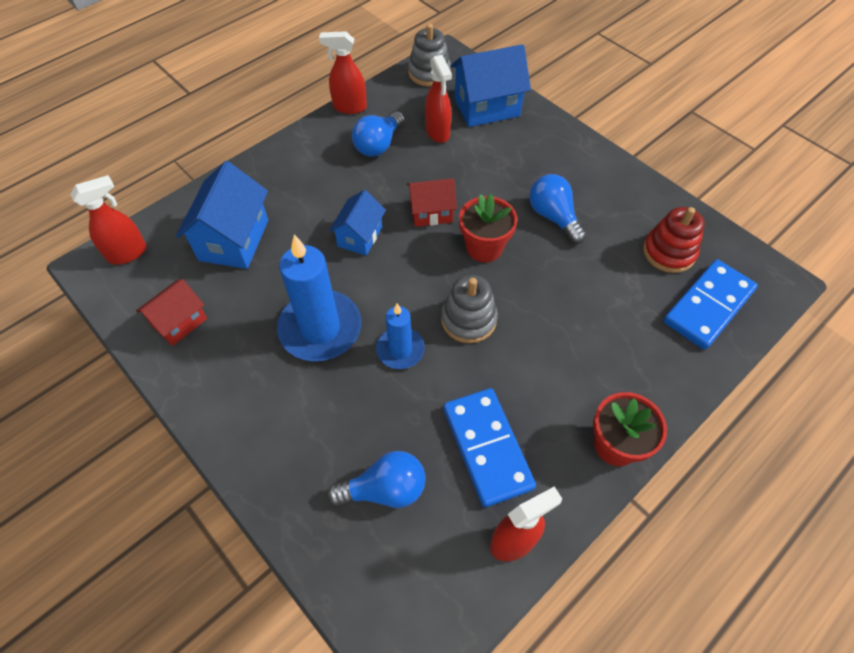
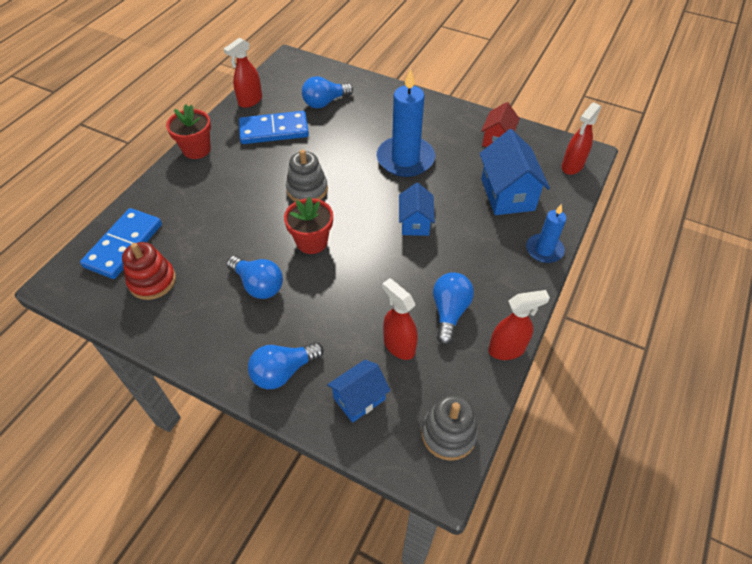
camera: 160 degrees right, 5 degrees down
(400, 350) = (346, 161): blue candle -> blue candle (544, 250)
(431, 213) = (367, 258): red house -> none
(487, 107) = (359, 399): blue house -> blue house, size x0.62
(487, 447) = (274, 130): blue domino -> blue domino turned 60 degrees counterclockwise
(544, 139) = (283, 371): none -> blue light bulb

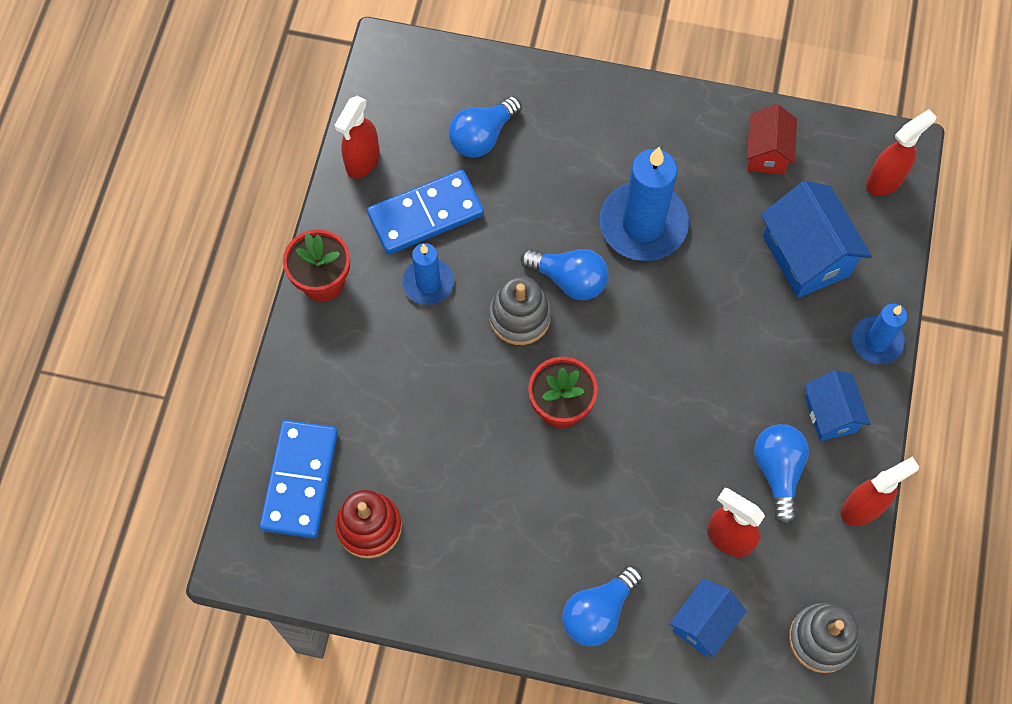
camera: 15 degrees left, 15 degrees up
(258, 285) = (515, 495): blue light bulb -> blue light bulb (569, 280)
(259, 162) = (428, 283): none -> blue candle
(415, 223) = (692, 339): blue house -> blue house (830, 414)
(572, 166) = (885, 180): red spray bottle -> red spray bottle turned 150 degrees counterclockwise

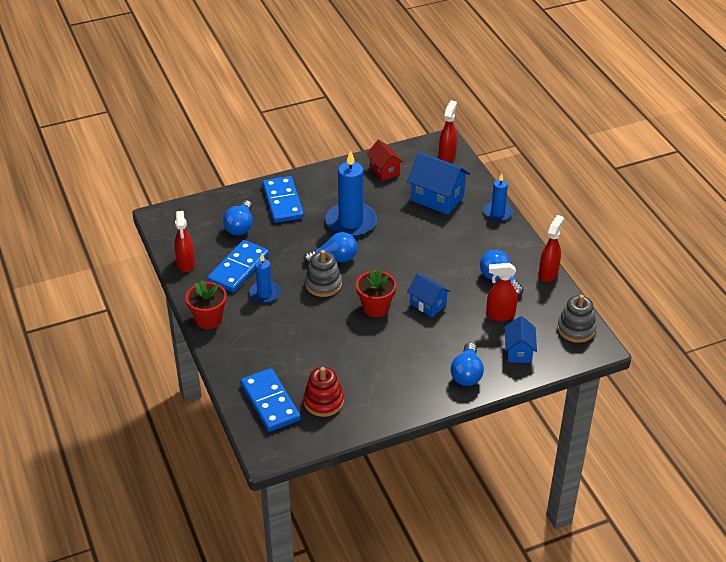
camera: 35 degrees left, 25 degrees down
(574, 126) = (283, 202): none -> blue domino
(830, 414) = (502, 248): blue house -> blue house (428, 304)

